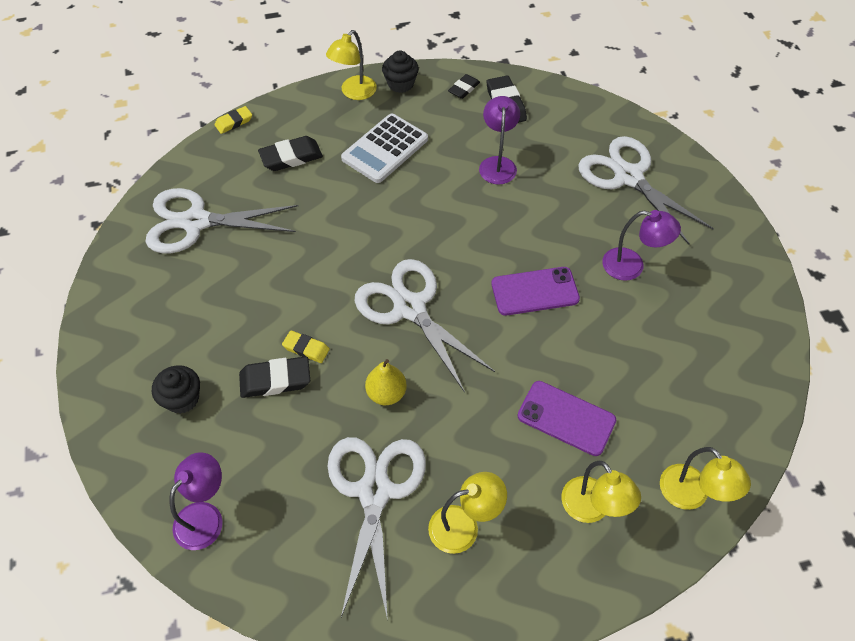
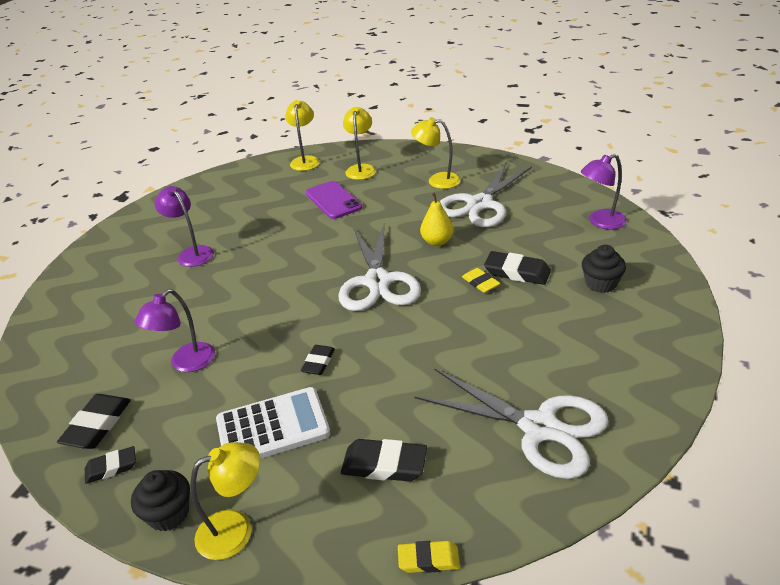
camera: 145 degrees left, 20 degrees down
(395, 206) = (318, 362): none -> black eraser
(535, 291) = (275, 261): purple phone -> none
(628, 177) = (103, 309): white scissors -> none

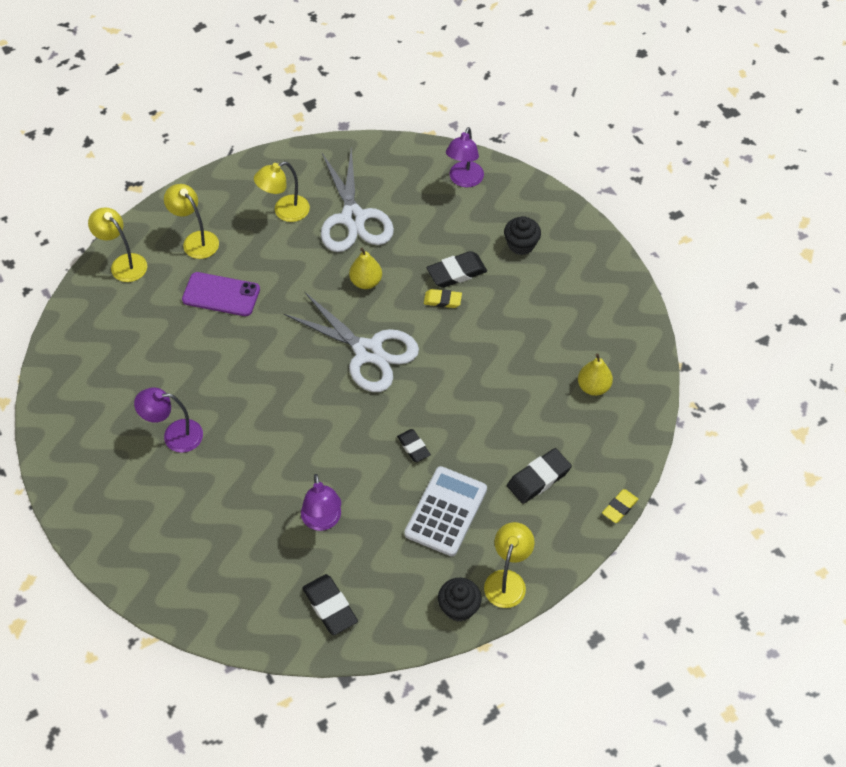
camera: 50 degrees left, 20 degrees up
(111, 467) = (383, 618): black eraser -> none
(539, 428) = (593, 387): white scissors -> yellow pear

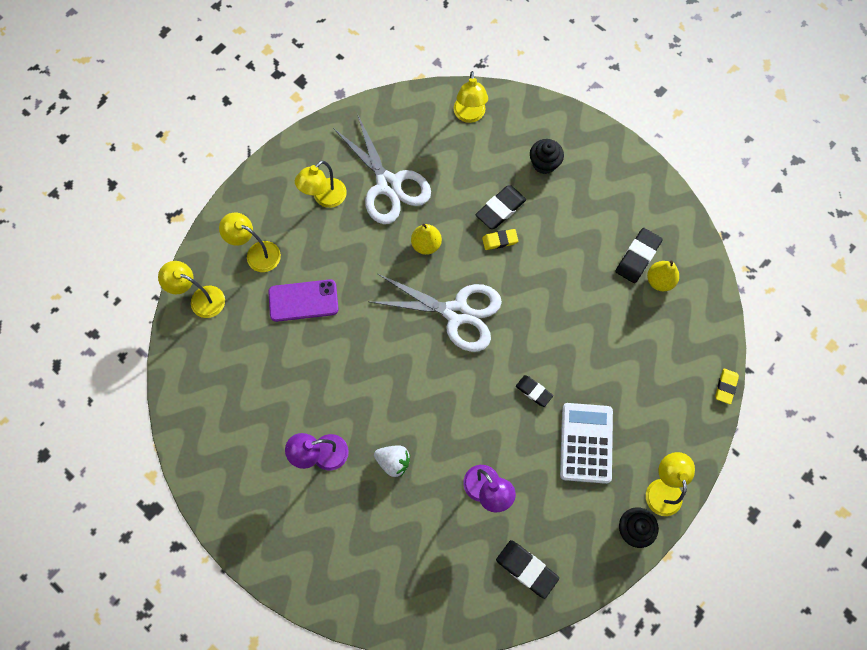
camera: 20 degrees left, 15 degrees up
(242, 464) = (393, 461): none -> white strawberry
(464, 180) = (469, 115): purple lamp -> yellow lamp
(538, 478) = (649, 383): black eraser -> black eraser (637, 257)

